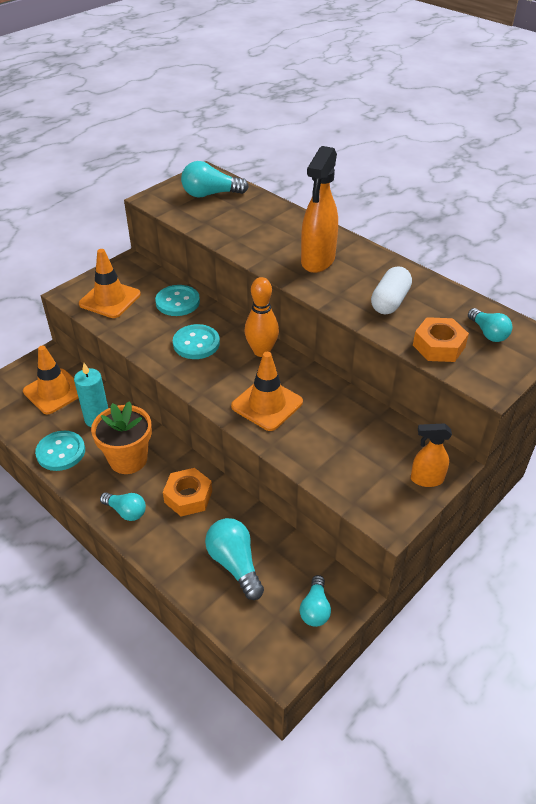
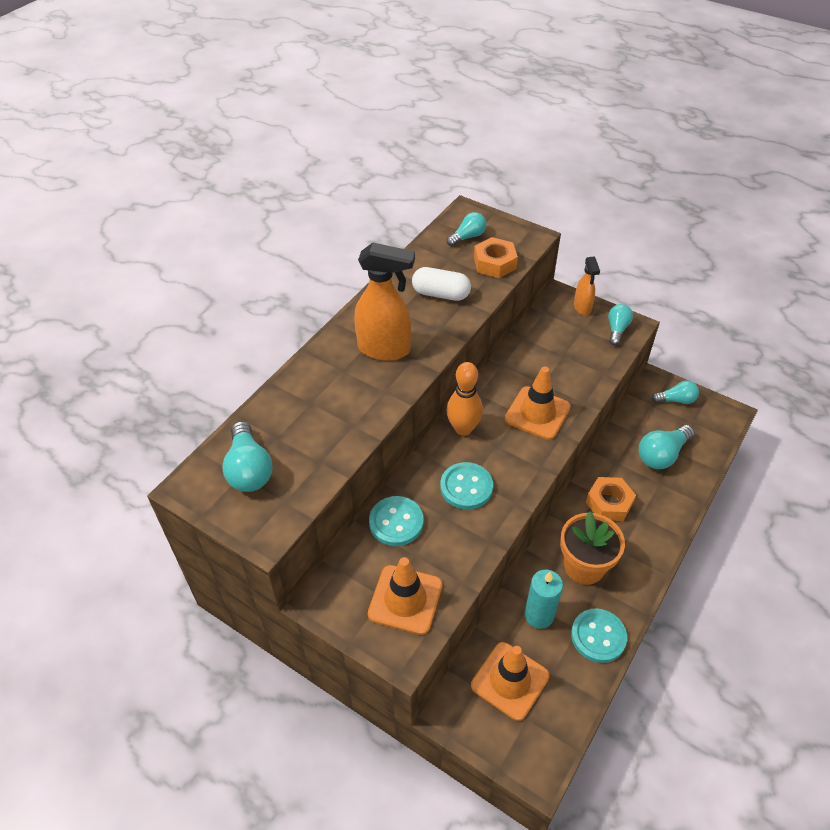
camera: 100 degrees left, 5 degrees up
(126, 511) = (646, 549): turquoise light bulb -> turquoise light bulb (617, 329)

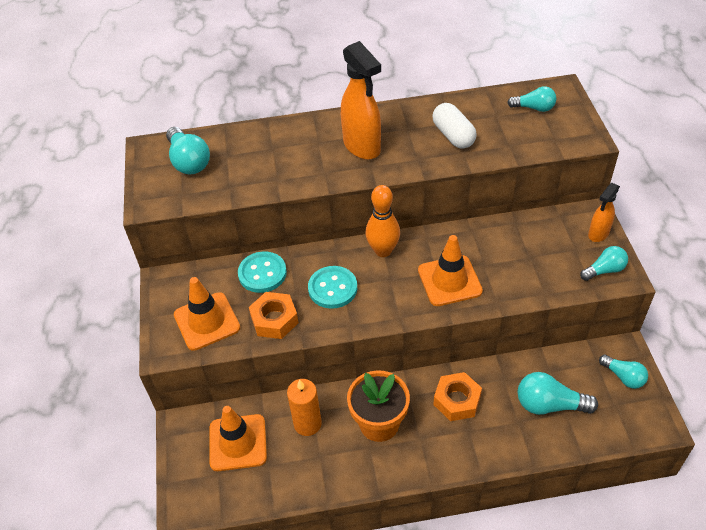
camera: 50 degrees right, 0 degrees up
(249, 469) = (189, 161): turquoise light bulb -> turquoise light bulb turned 60 degrees counterclockwise
(494, 263) = (526, 139): orange nut -> orange nut (274, 320)
(539, 615) = (307, 424): turquoise candle -> orange candle
(598, 636) = (326, 473): turquoise button -> none

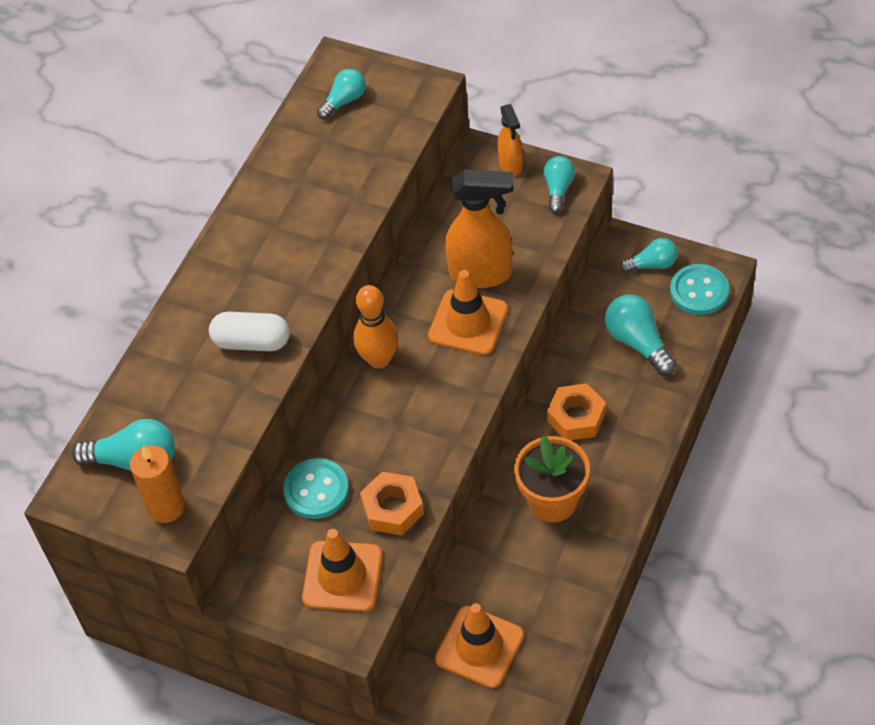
camera: 55 degrees left, 5 degrees up
(307, 424) = (504, 568): orange candle -> orange candle (166, 507)
(332, 288) = (393, 433): turquoise button -> turquoise button (699, 291)
(362, 146) = (264, 281): orange spray bottle -> orange spray bottle (481, 274)
(453, 135) = (322, 192): white capsule -> white capsule (252, 342)
(549, 405) = (638, 343): turquoise light bulb -> turquoise light bulb turned 105 degrees clockwise

